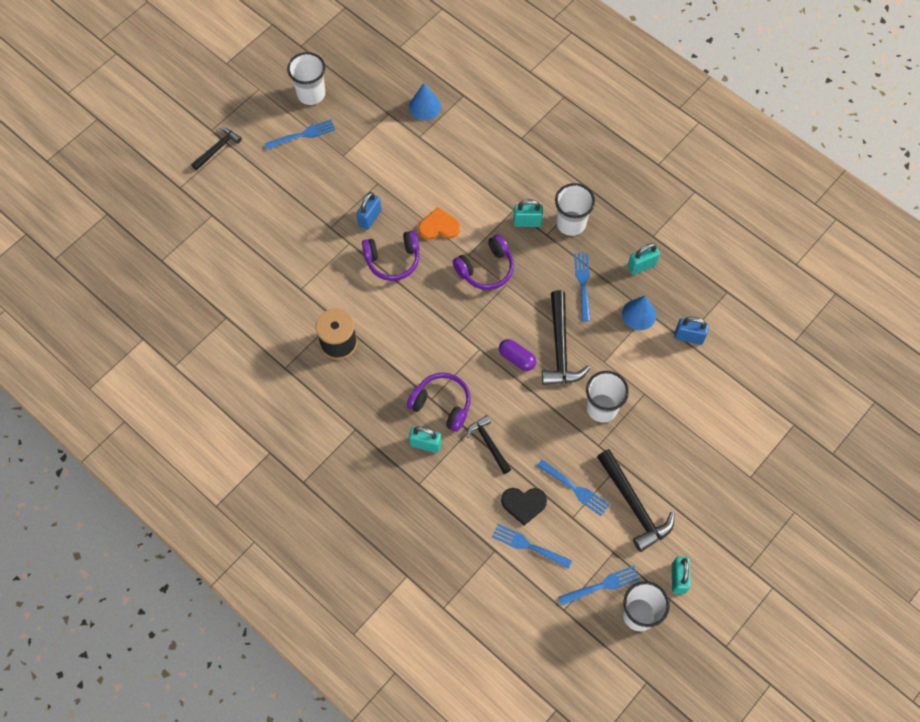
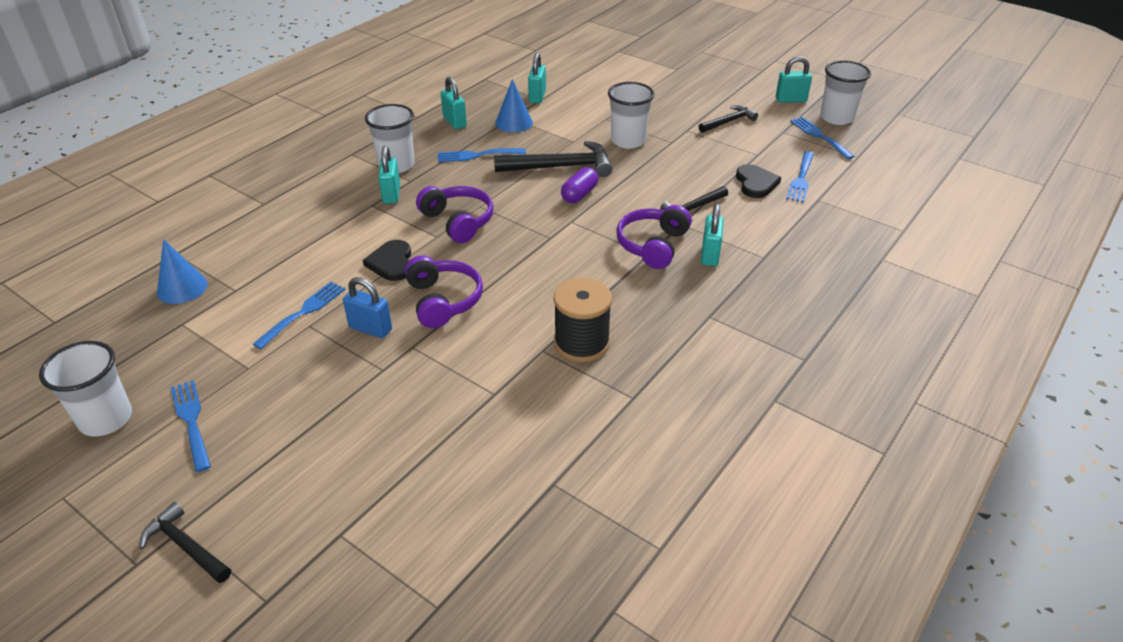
camera: 95 degrees left, 25 degrees down
(439, 226) = (391, 263): orange heart -> black heart
(575, 489) = (725, 154): blue fork -> blue fork (303, 313)
(634, 505) = (728, 122): black hammer -> black hammer, size x0.60
(688, 337) = (537, 97): blue padlock -> turquoise padlock

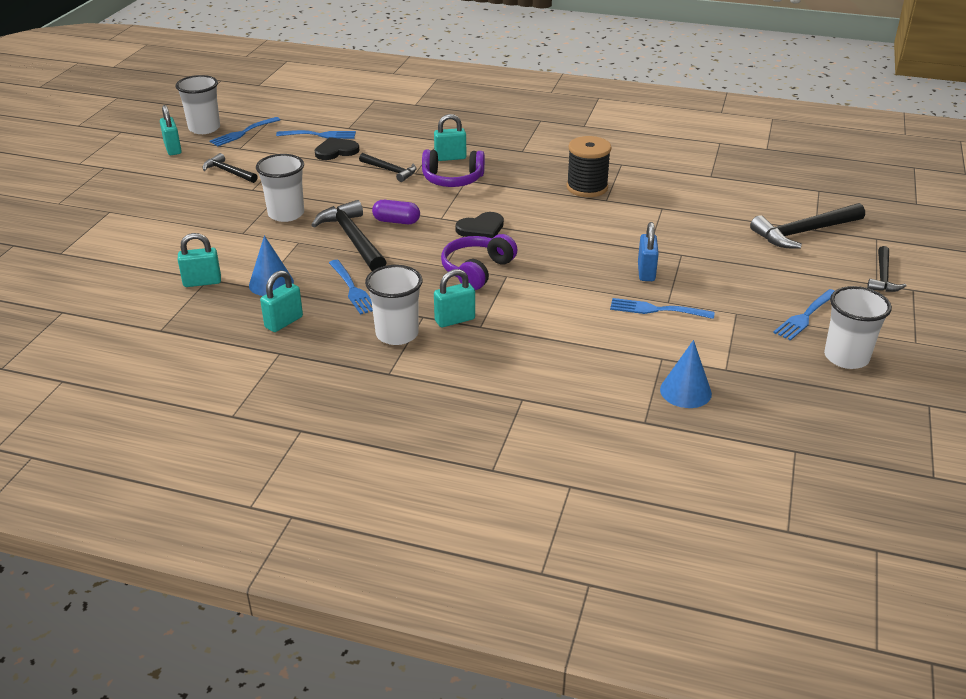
camera: 110 degrees left, 5 degrees down
(341, 516) = (804, 232): none -> black hammer
(391, 263) = (560, 287): black heart -> black heart (481, 228)
(443, 300) = (588, 250): purple headphones -> none

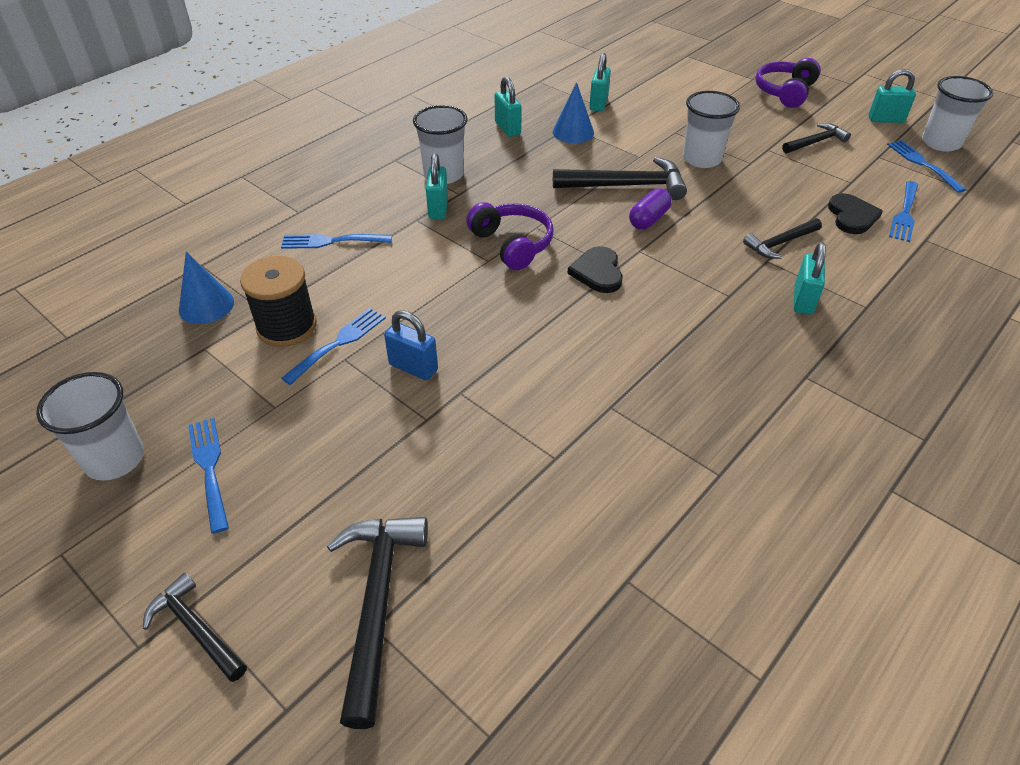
camera: 115 degrees right, 10 degrees up
(352, 289) = (533, 168): blue fork -> blue fork (332, 241)
(452, 179) = (735, 285): purple headphones -> purple headphones (785, 92)
(587, 187) = (656, 401): black spool -> black spool (287, 327)

